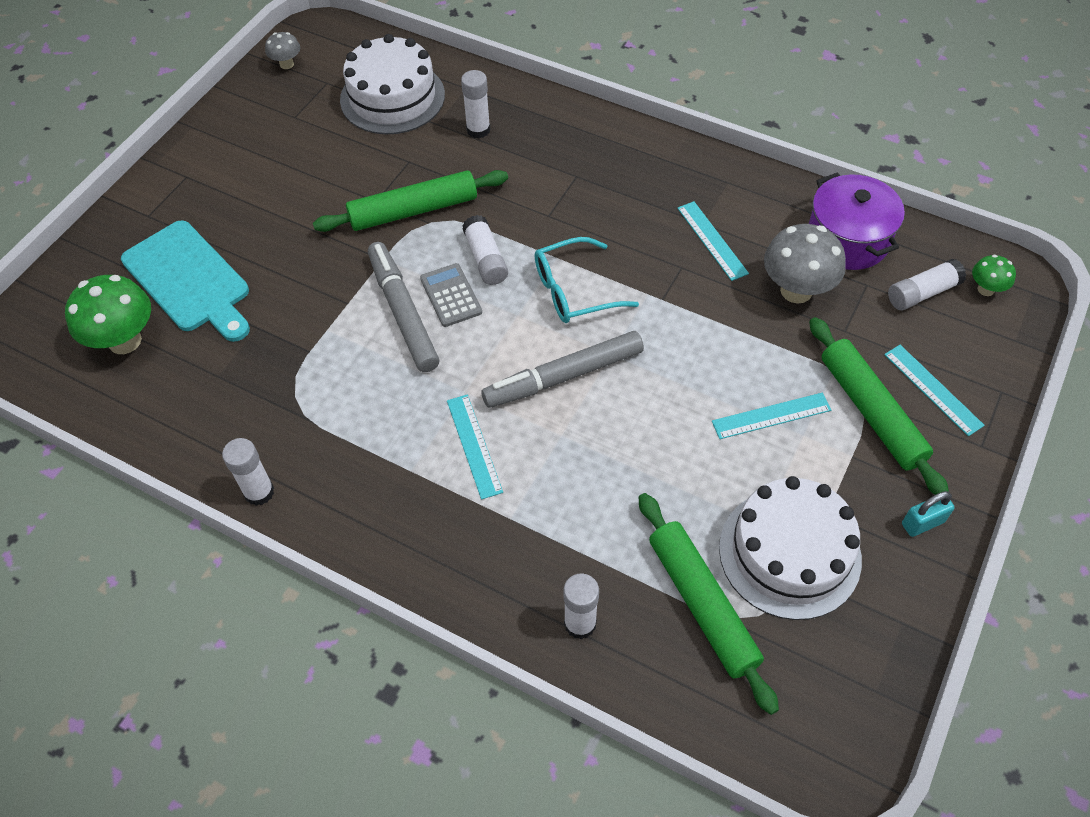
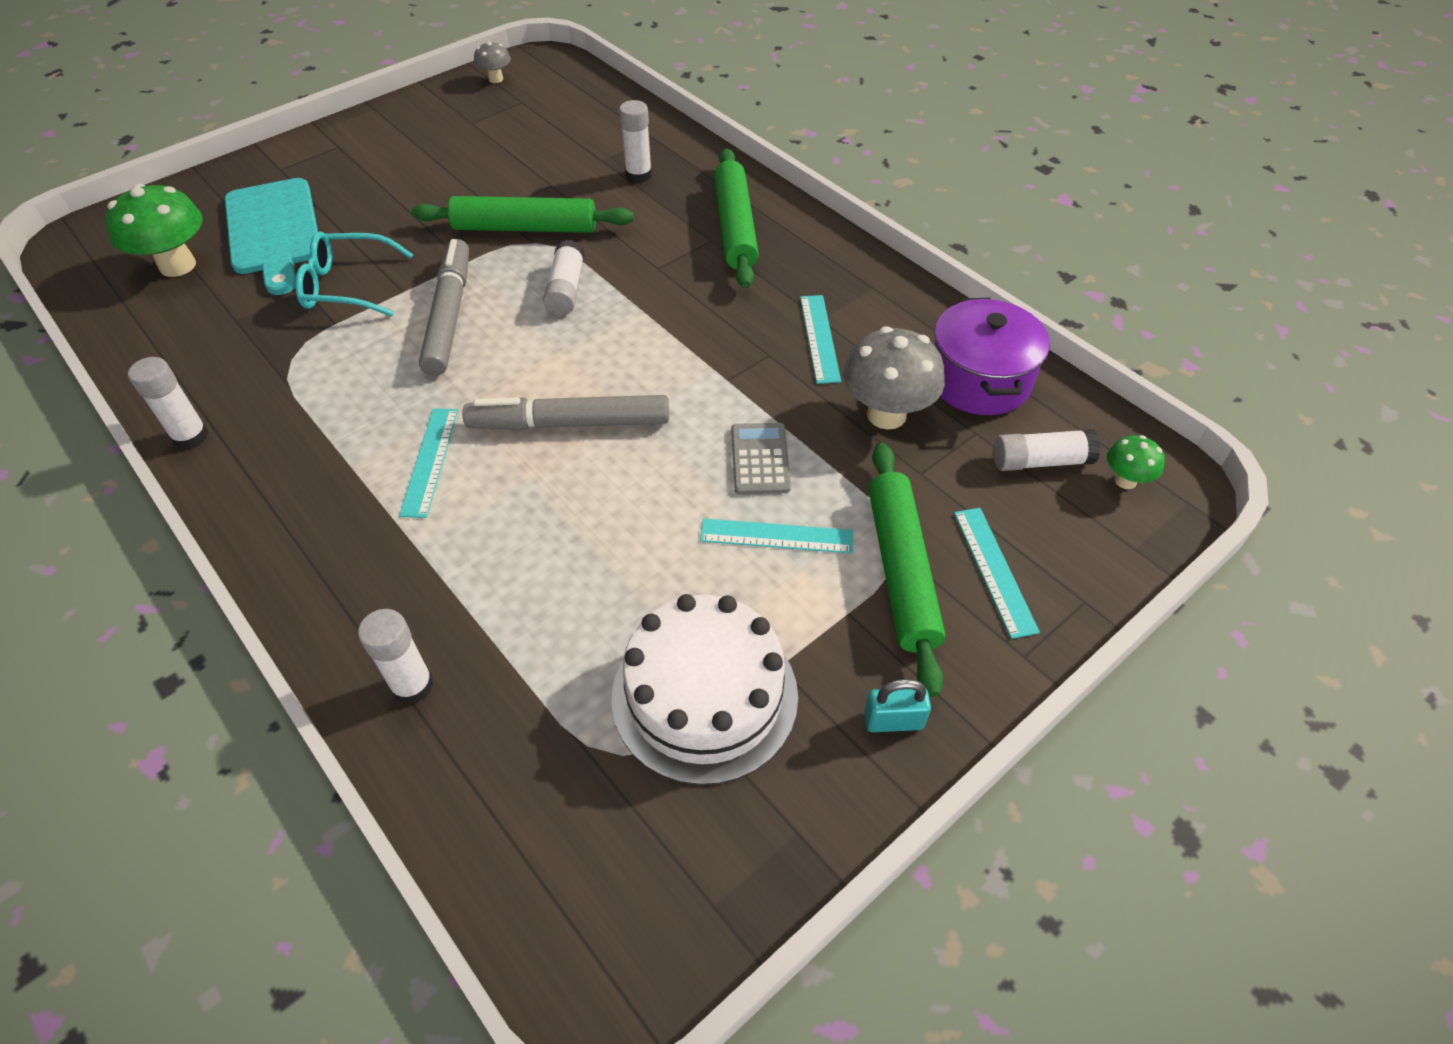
camera: 20 degrees right, 5 degrees down
(392, 97) = (574, 128): white cake -> none
(450, 295) = (507, 313): grey calculator -> grey calculator (760, 459)
(574, 291) = (637, 344): turquoise glasses -> turquoise glasses (347, 286)
(702, 604) = (564, 716): green rolling pin -> green rolling pin (735, 227)

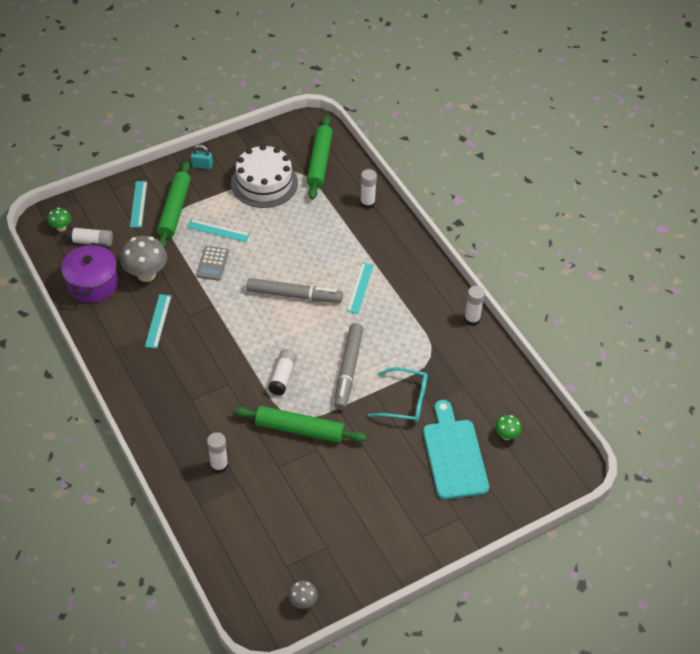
camera: 170 degrees left, 0 degrees up
(177, 265) = (506, 435): green mushroom -> green mushroom, size x0.52
(735, 227) = (173, 407): green rolling pin -> green rolling pin (319, 162)

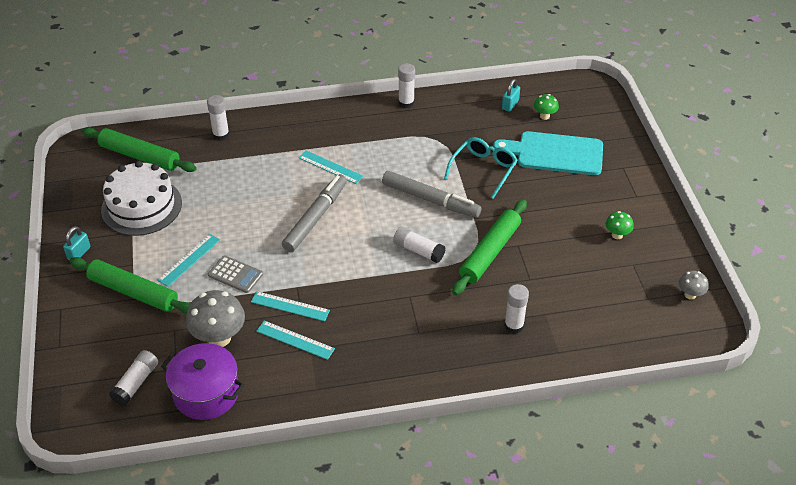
camera: 70 degrees left, 5 degrees down
(61, 227) = (93, 411): green mushroom -> green mushroom (617, 235)
(138, 204) = (102, 324): turquoise ruler -> turquoise ruler (290, 306)
(509, 402) = (510, 105): none -> turquoise padlock

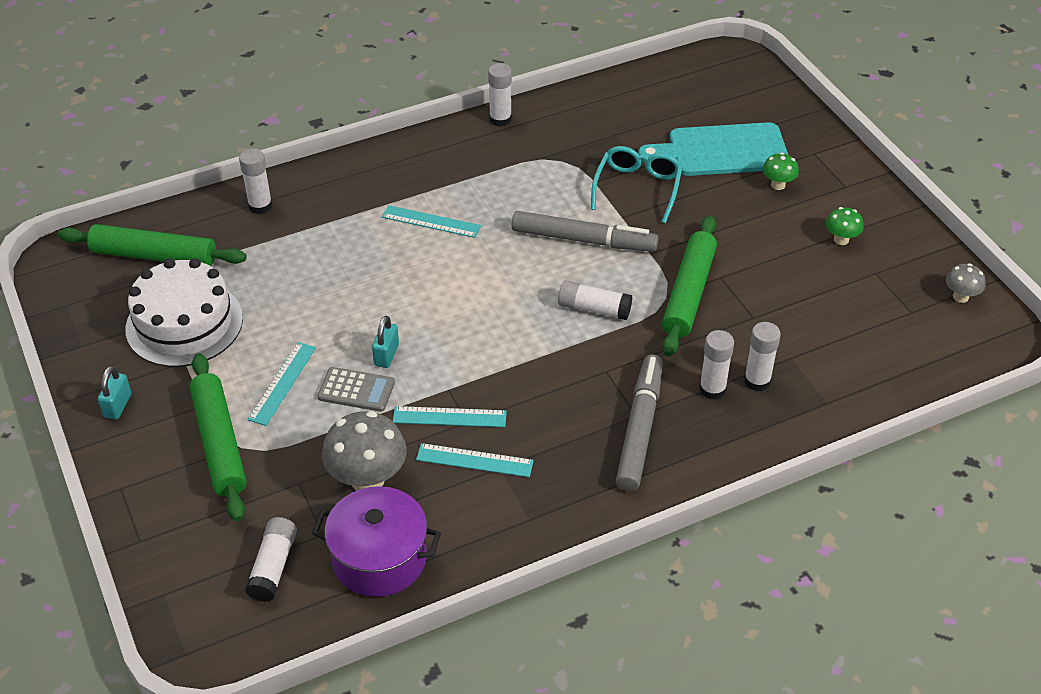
camera: 15 degrees left, 0 degrees up
(133, 292) = (219, 443): green rolling pin -> green rolling pin turned 60 degrees clockwise
(316, 218) = (438, 292): grey marker -> grey marker (640, 428)
(479, 325) = (712, 389): none -> white glue stick
(510, 105) = (638, 98): turquoise padlock -> turquoise padlock (386, 355)
(544, 116) = (689, 105): green mushroom -> green mushroom (778, 185)

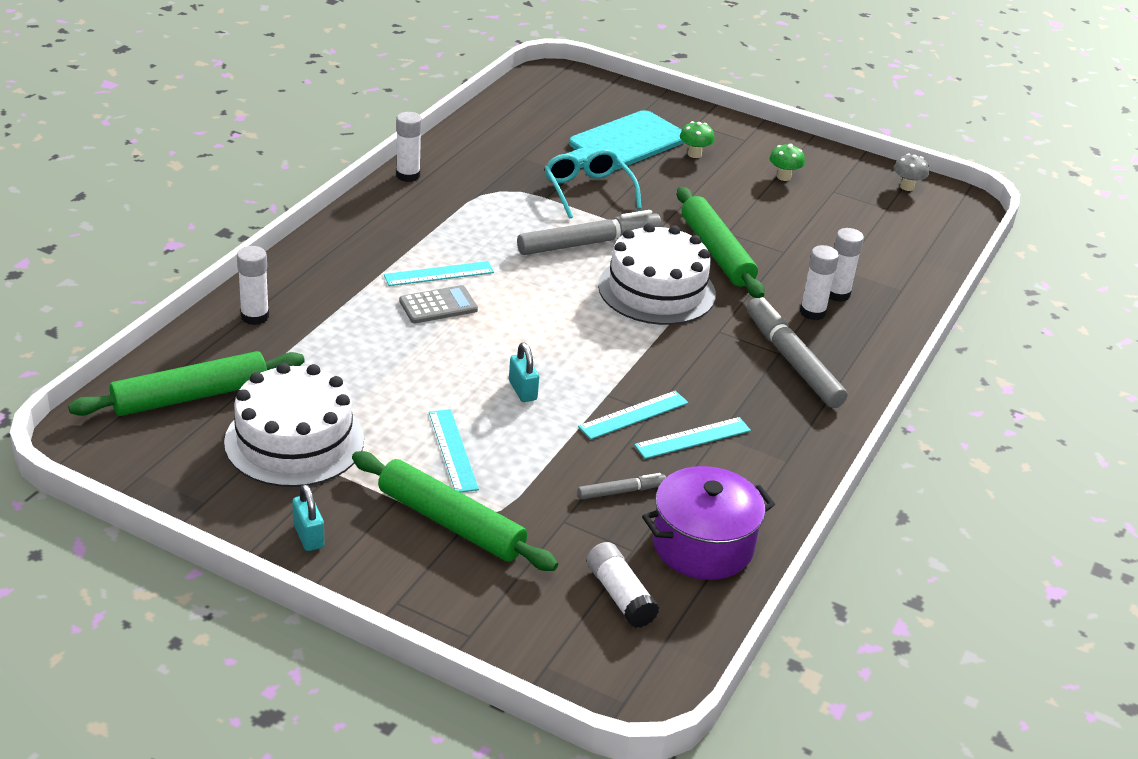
camera: 40 degrees left, 10 degrees down
(356, 390) = (528, 428): grey calculator -> grey calculator (438, 305)
(367, 480) = (621, 491): grey mushroom -> grey marker
(594, 309) = (656, 290): white glue stick -> white cake

